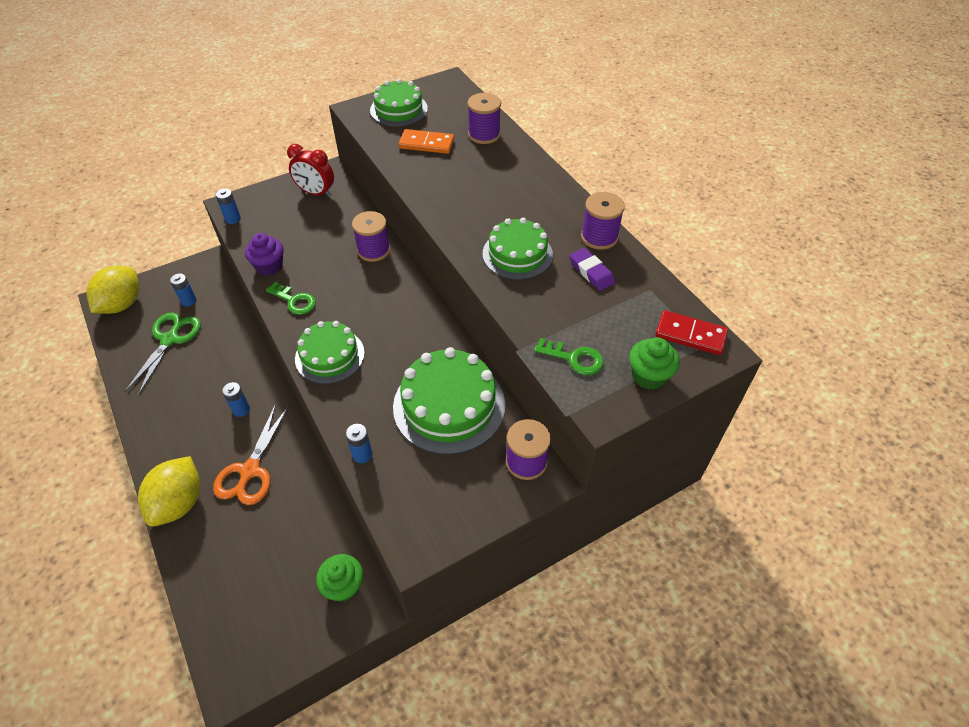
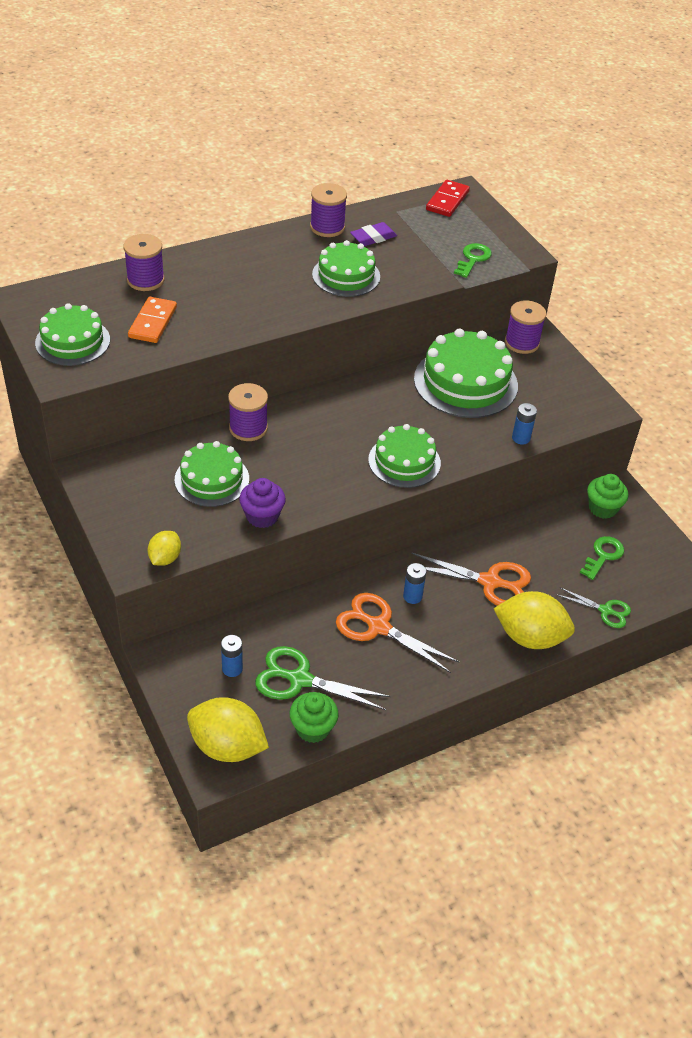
camera: 90 degrees left, 5 degrees down
(199, 576) = (605, 611): none -> green scissors
(212, 386) = (378, 627): none -> orange scissors
(233, 219) = (165, 558): blue battery -> yellow lemon
(294, 301) = (322, 491): green key -> green key (603, 556)
(313, 235) = (212, 479): none -> green cake
(316, 193) = (128, 479): red clock -> none
(649, 376) = (489, 226): green cupcake -> green cupcake (313, 728)

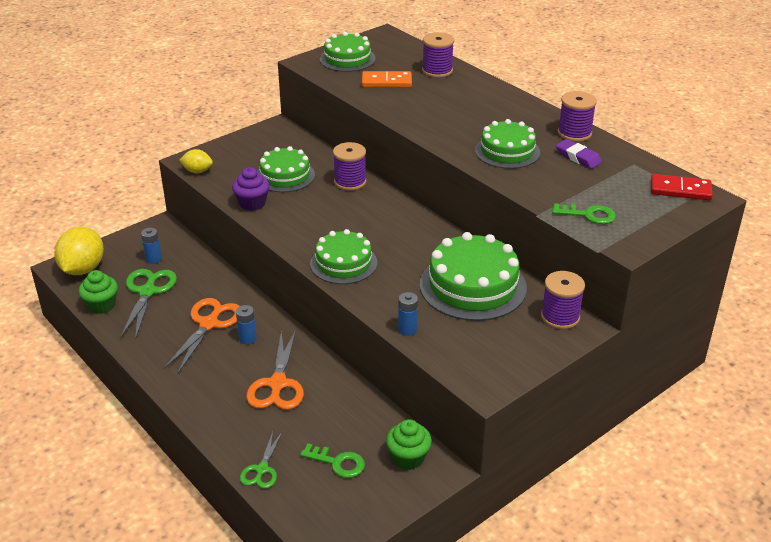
camera: 80 degrees right, 10 degrees down
(530, 637) = (216, 417): yellow lemon -> none

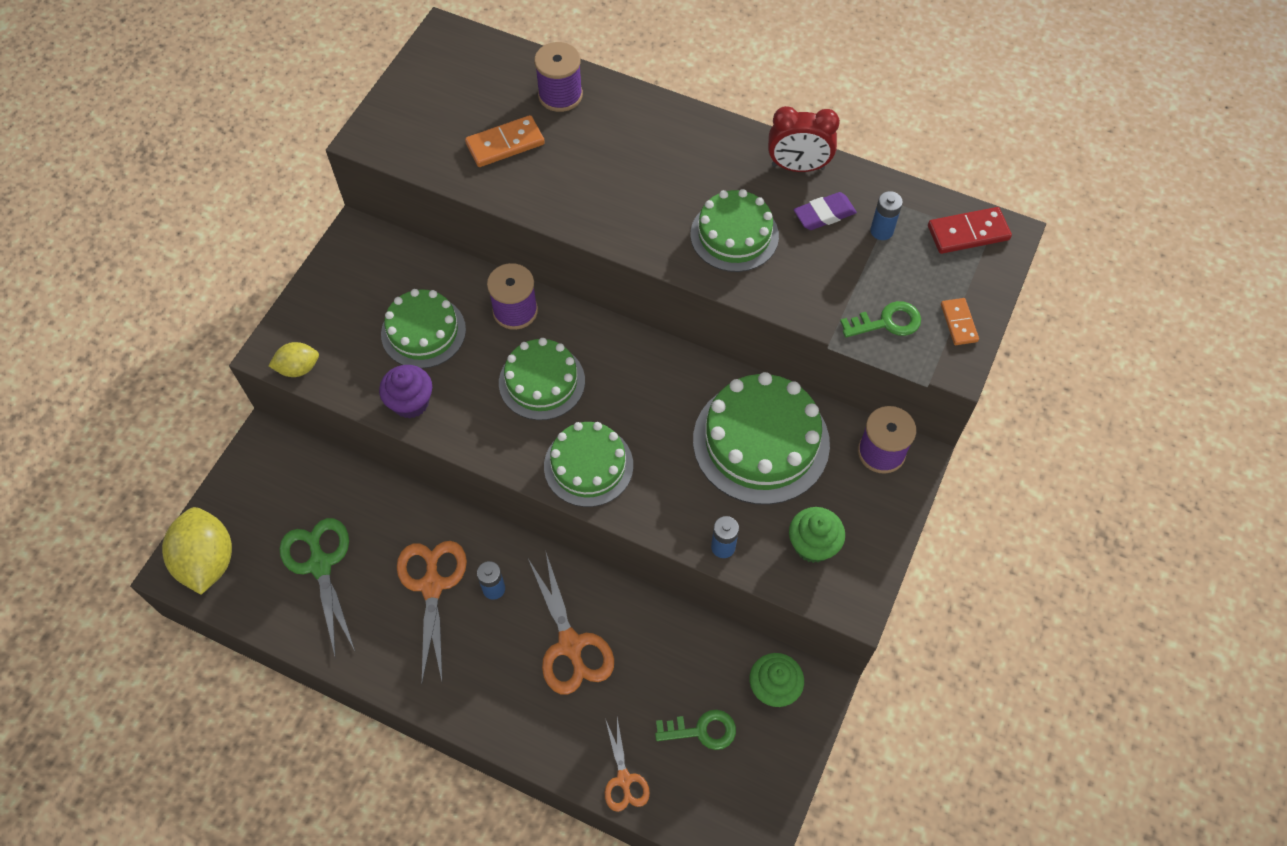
camera: 25 degrees left, 25 degrees up
(101, 305) = (274, 613): green cupcake -> green cupcake (813, 545)
(153, 259) = (292, 504): blue battery -> blue battery (881, 231)
(262, 469) = (624, 780): green scissors -> orange scissors
(347, 59) = (423, 110): green cake -> green cake (542, 382)
(574, 133) = (798, 167): purple spool -> red clock
(578, 157) = (824, 214): purple eraser -> purple eraser turned 45 degrees counterclockwise
(643, 229) = (958, 323): none -> orange domino

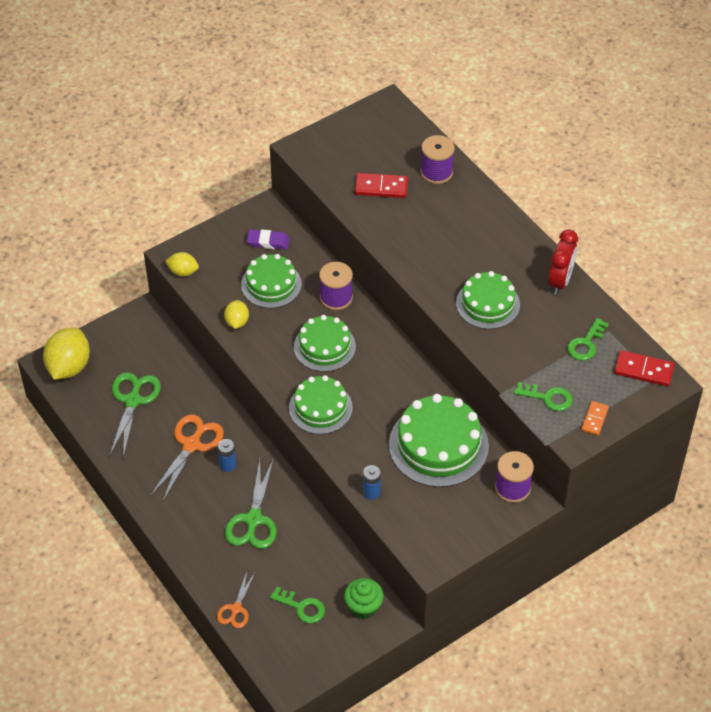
camera: 30 degrees right, 10 degrees down
(410, 402) = (237, 322): purple cupcake -> yellow lemon
(505, 144) = (381, 187): orange domino -> red domino
(570, 645) = (253, 520): orange scissors -> green scissors
(798, 167) = (560, 281): red clock -> red clock turned 105 degrees counterclockwise
(813, 545) = (428, 518): green cupcake -> none
(824, 214) = (555, 317): purple eraser -> purple eraser (268, 242)
(881, 231) = (586, 343): blue battery -> green key

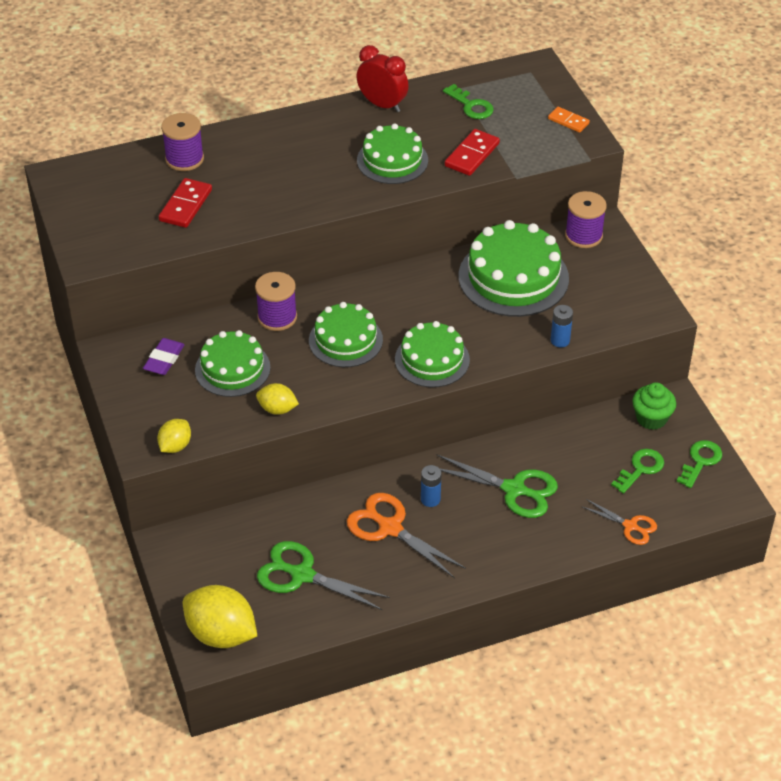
camera: 75 degrees left, 5 degrees down
(548, 397) = (531, 145): green key -> green key (700, 461)
(643, 370) = (518, 77): red domino -> red domino (472, 155)

